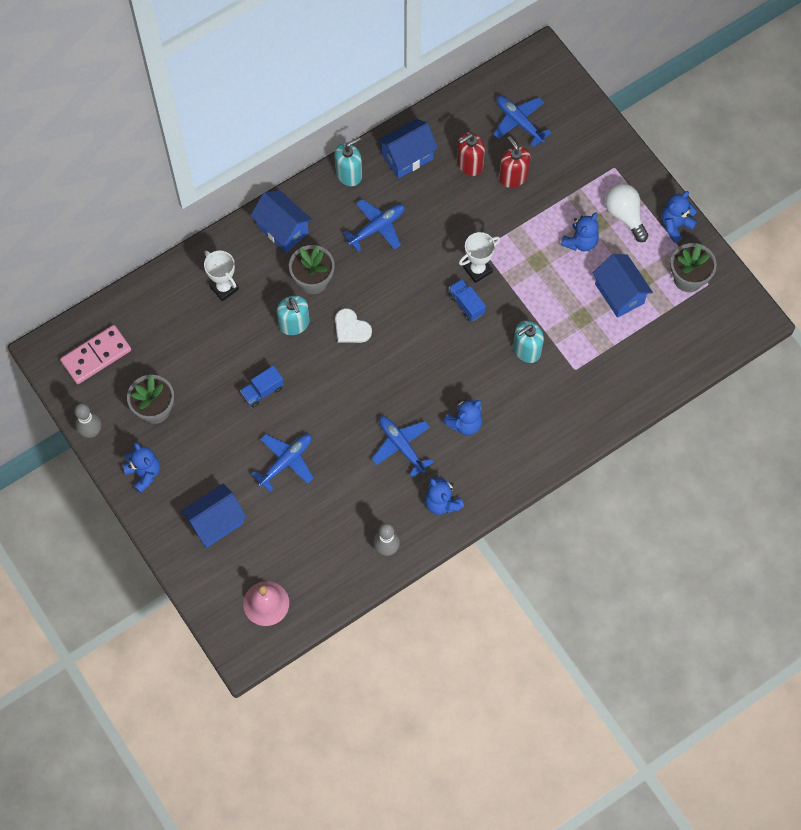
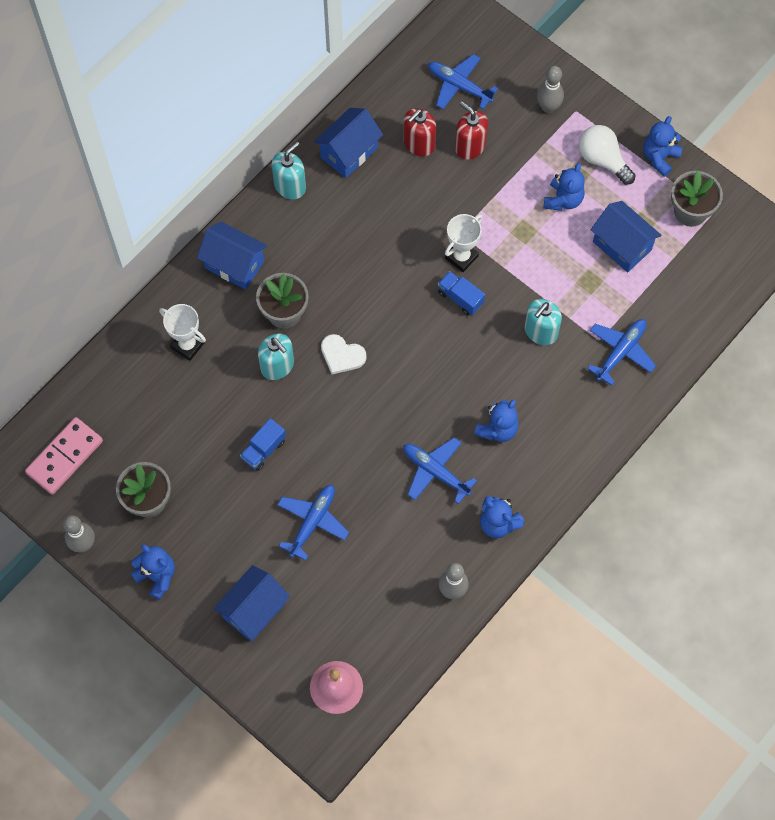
camera: 15 degrees left, 0 degrees up
(377, 227) = (338, 237): blue plane -> blue plane (621, 352)
(591, 159) = (548, 107): none -> grey bowling pin

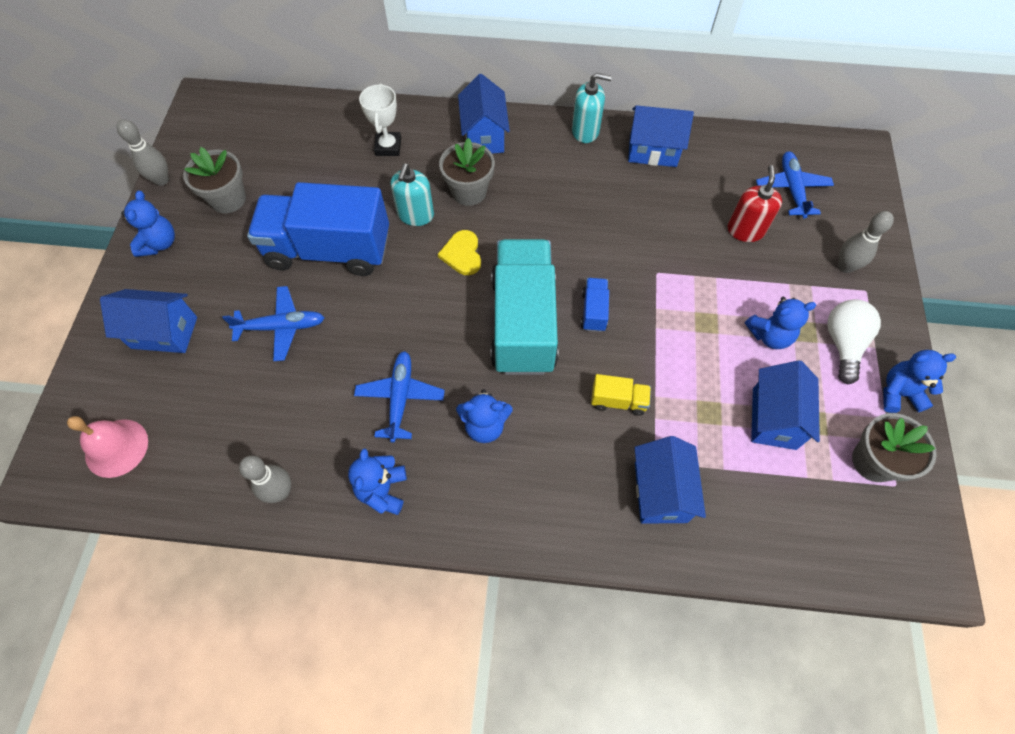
camera: 55 degrees right, 5 degrees down
(64, 457) = (233, 127): pink domino -> none
(263, 450) = (329, 250): blue truck -> blue truck, size x2.45
(342, 355) = (462, 254): white heart -> yellow heart
(419, 144) = (709, 193): red soap dispenser -> none
(434, 351) = (523, 322): none -> turquoise truck
(461, 257) = (634, 288): white trophy -> none
(540, 332) = (618, 401): turquoise soap dispenser -> yellow truck
(621, 352) = (660, 492): blue plane -> blue house

